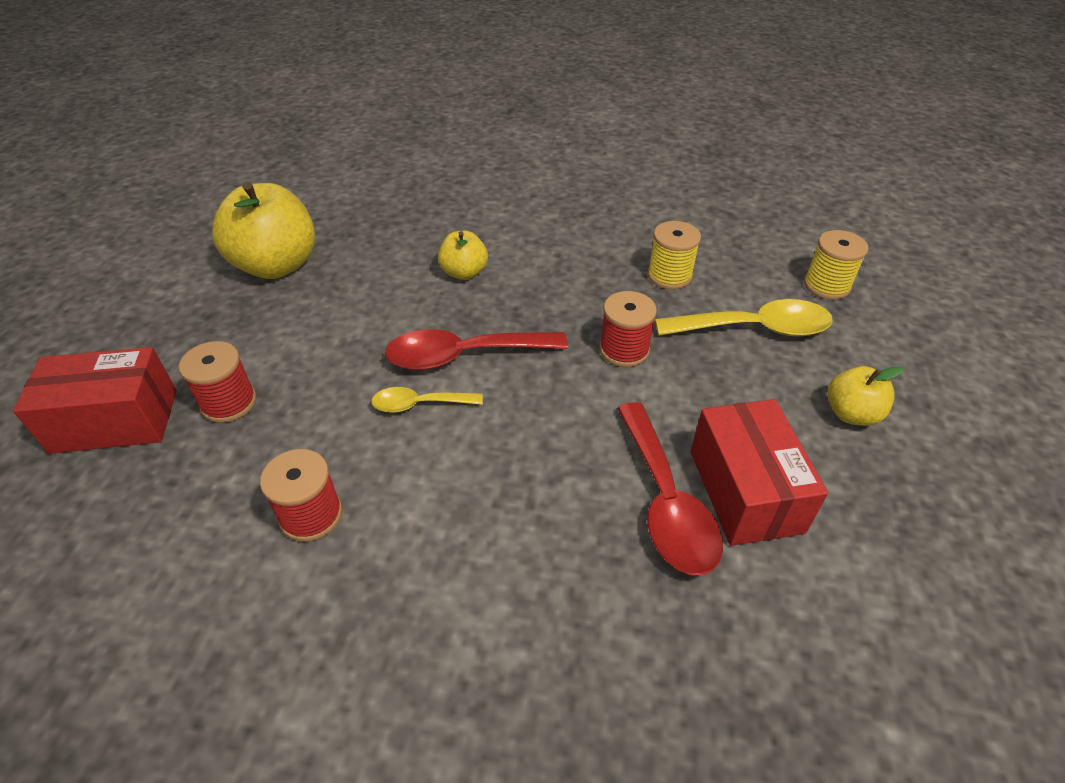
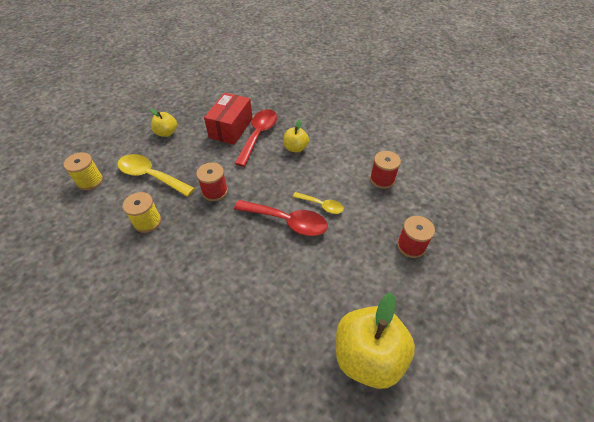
camera: 150 degrees left, 5 degrees up
(115, 420) = (470, 260): red box -> none
(464, 272) = (250, 281): yellow apple -> yellow apple (295, 148)

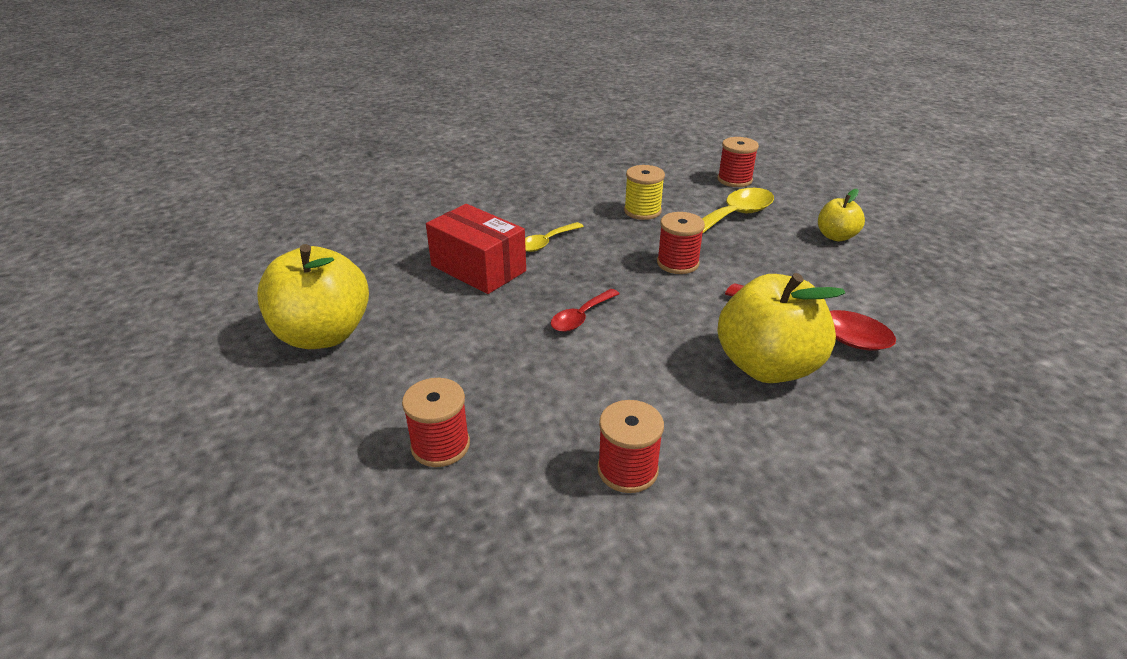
camera: 110 degrees right, 15 degrees down
(90, 181) = (734, 180): yellow spool -> red spool
(231, 128) = (844, 299): red box -> red box (478, 268)
(287, 221) = (581, 317): red spoon -> red spoon, size x0.57
(295, 148) = (767, 366): yellow apple -> yellow apple, size x1.92
(321, 205) = (596, 361): yellow spoon -> yellow spoon (546, 242)

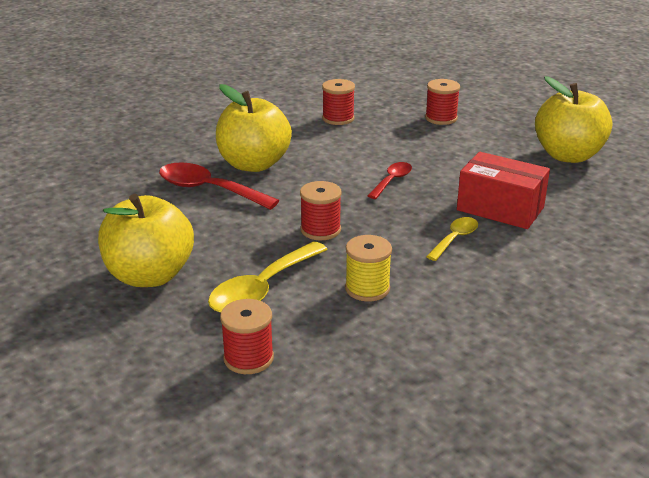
camera: 170 degrees right, 5 degrees down
(836, 236) = (150, 275): yellow apple -> yellow apple, size x1.92

